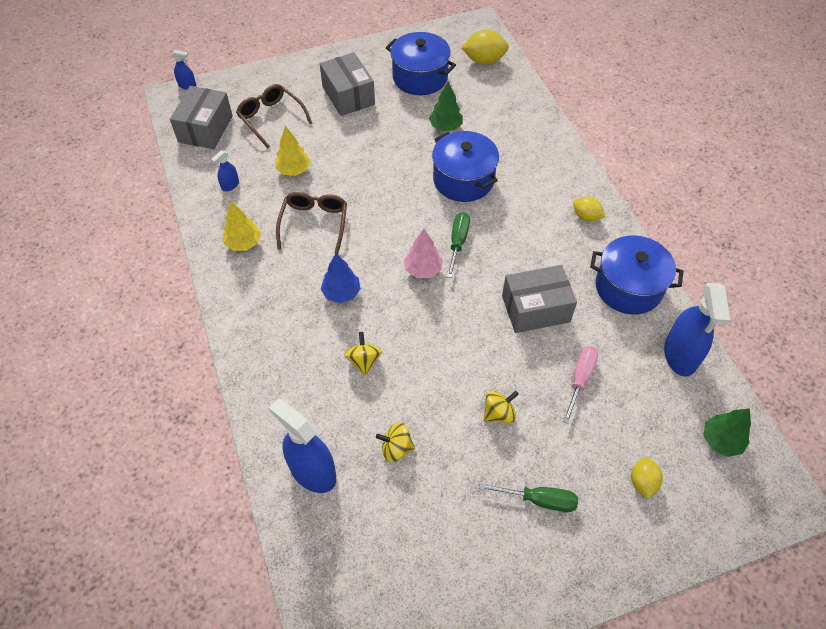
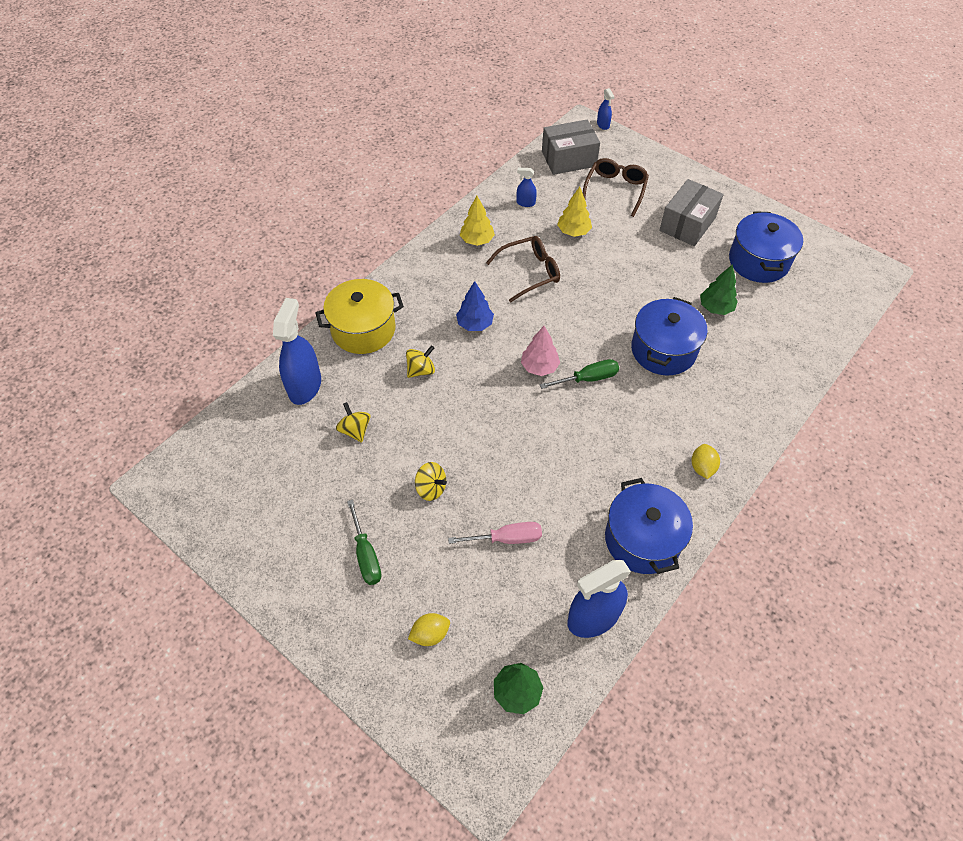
camera: 60 degrees right, 0 degrees up
(279, 387) = (363, 329): none -> yellow pot
(484, 60) = (830, 298): yellow lemon -> none
(535, 309) = (559, 470): grey box -> none

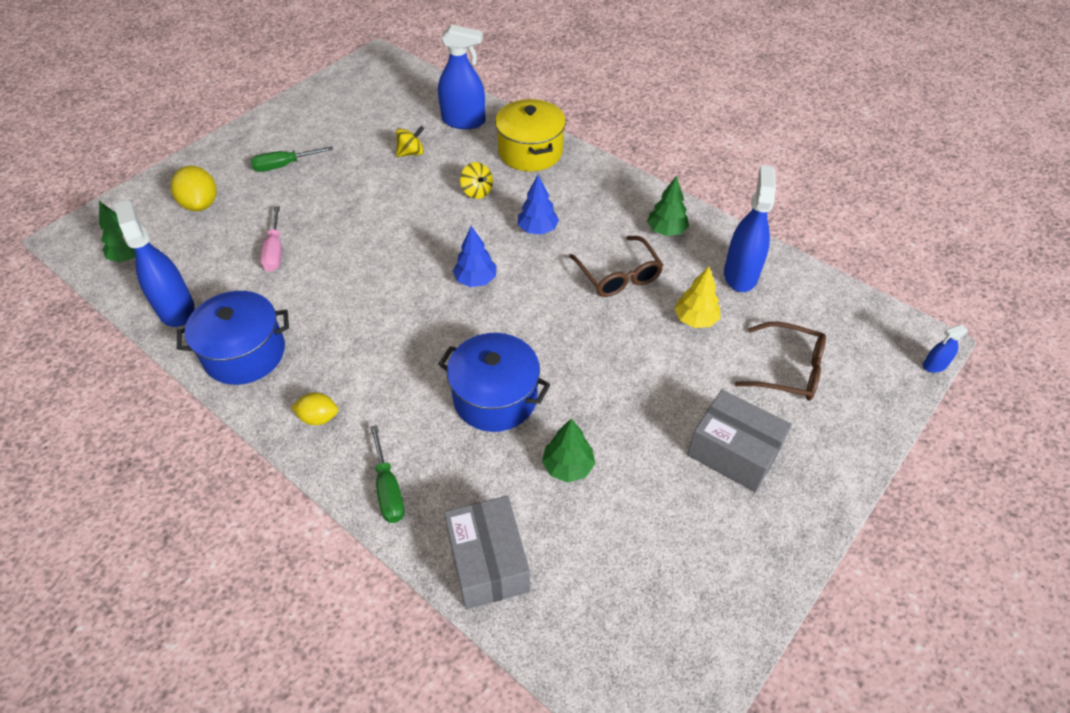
camera: 90 degrees right, 5 degrees down
(430, 634) = (200, 204): yellow lemon -> yellow lemon, size x1.59
(431, 488) = (340, 201): yellow spinning top -> none
(477, 240) = (666, 231): yellow tree -> green tree
(525, 203) = (740, 274): blue spray bottle -> blue spray bottle, size x2.13
(539, 367) = (475, 280): pink tree -> blue tree
(569, 159) = (841, 321): grey box -> grey box (488, 562)
(587, 379) = (456, 320): green screwdriver -> green screwdriver (388, 488)
(758, 261) = (666, 540): blue pot -> none

